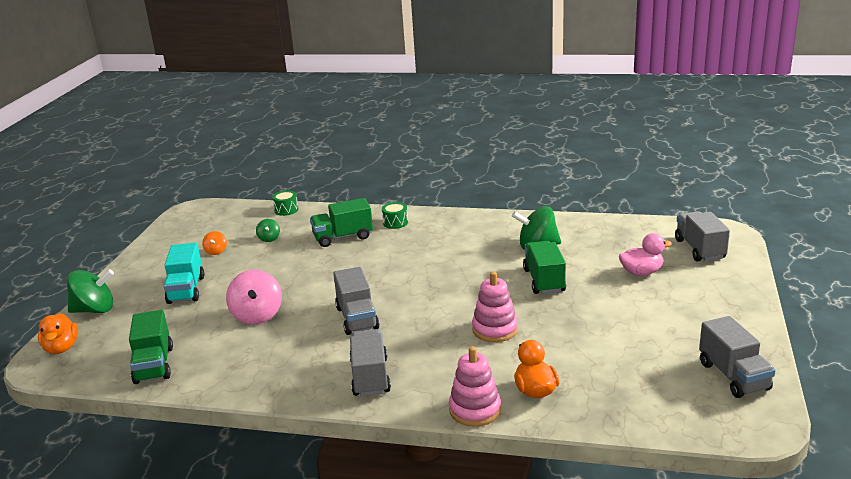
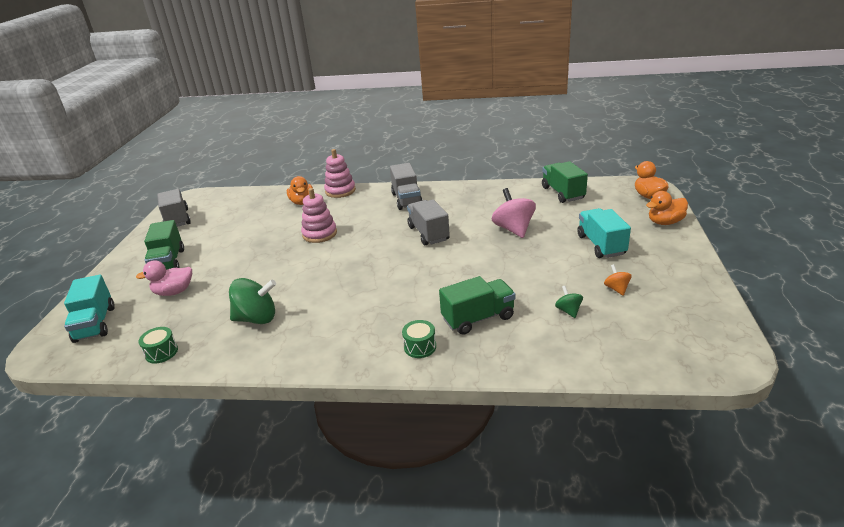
camera: 175 degrees right, 5 degrees up
(94, 310) = (665, 222): green spinning top -> orange duck
(286, 210) = (584, 365): green drum -> green drum (161, 352)
(544, 280) = (266, 277): green truck -> green truck (168, 262)
(699, 249) = (95, 324): grey truck -> turquoise truck

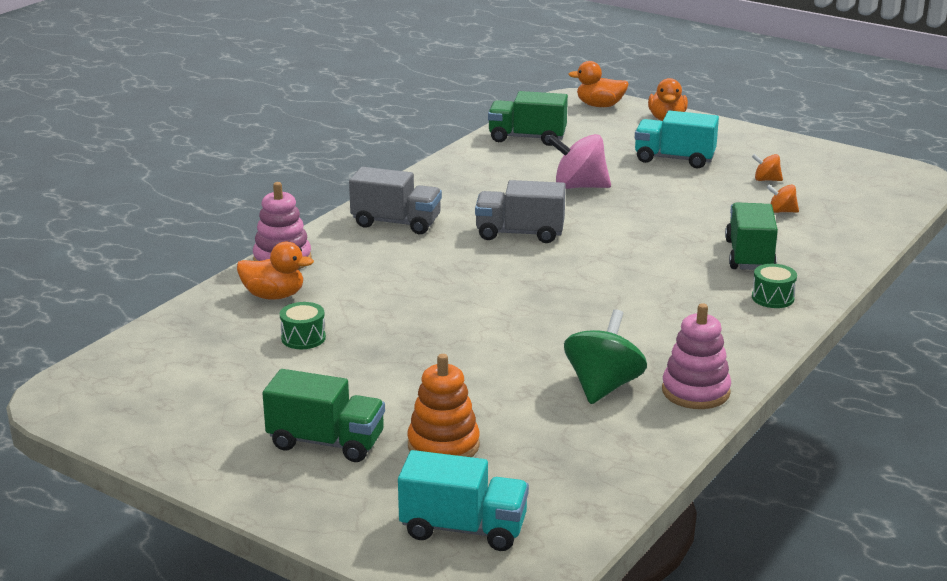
camera: 65 degrees left, 5 degrees down
(161, 352) = (615, 471): green drum -> green drum (303, 338)
(174, 292) = (443, 445): pink duck -> orange stacking toy
(177, 219) = (150, 418): grey truck -> none
(319, 234) = (412, 302): pink stacking toy -> pink stacking toy (695, 391)
(568, 311) = (781, 211): green spinning top -> orange spinning top

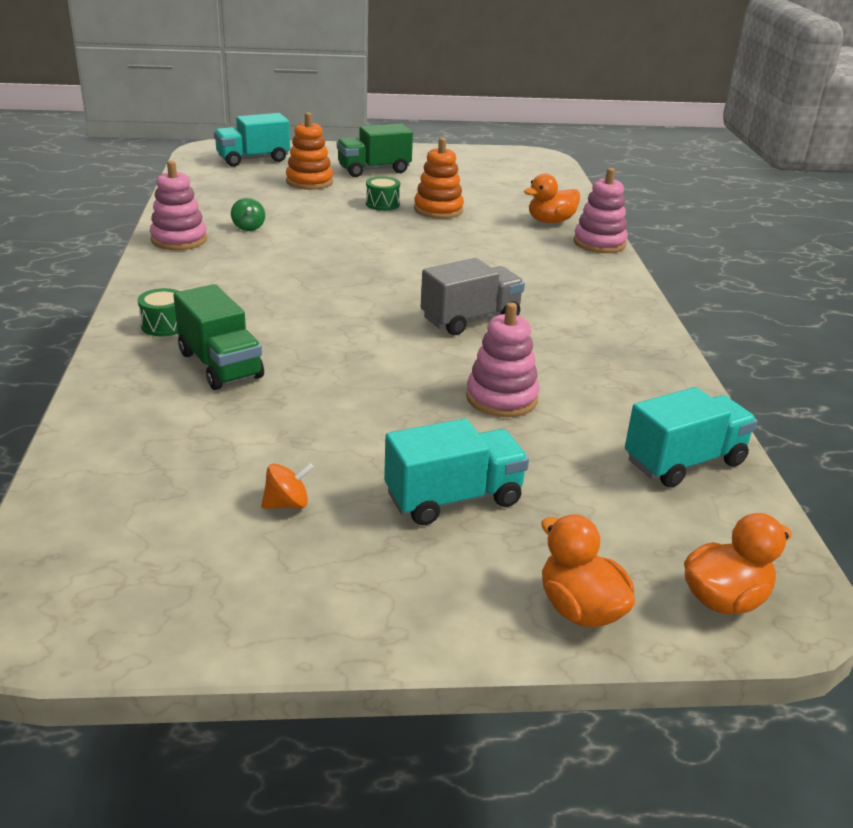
camera: 140 degrees right, 5 degrees up
(303, 338) = (481, 205): green drum -> green drum (382, 204)
(360, 346) = (438, 210): none -> orange stacking toy
(396, 223) = (587, 296): grey truck -> none
(527, 138) = (684, 462): green truck -> turquoise truck
(579, 186) = (501, 398): pink spinning top -> pink stacking toy
(603, 386) = (248, 227): green spinning top -> green spinning top, size x0.51
(781, 211) = (225, 446): orange spinning top -> none

